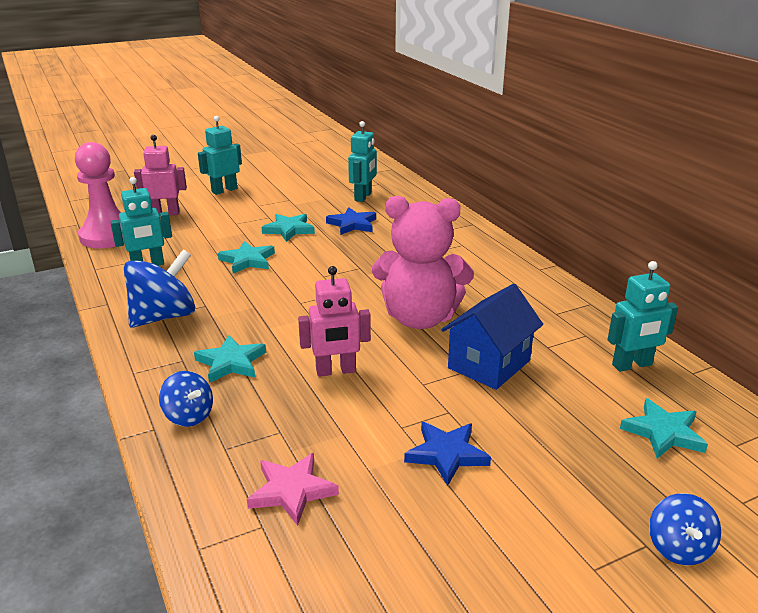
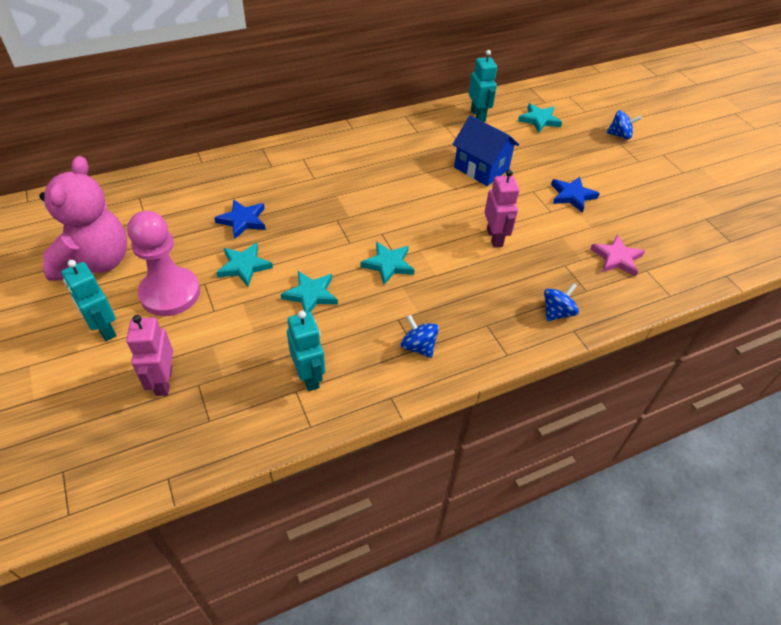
camera: 90 degrees left, 20 degrees up
(108, 236) = (220, 431): pink pawn -> pink pawn (170, 293)
(164, 317) = (418, 346): blue spinning top -> blue spinning top, size x0.56
(231, 362) = (488, 294): turquoise star -> turquoise star (388, 264)
(363, 197) = (173, 210): turquoise robot -> none
(420, 318) = (423, 192): pink teddy bear -> pink teddy bear (96, 263)

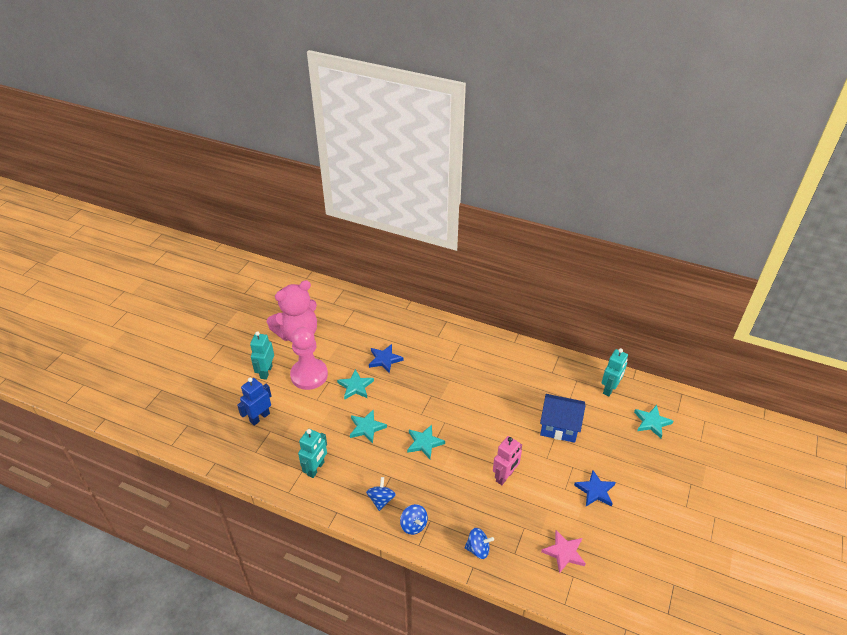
camera: 50 degrees right, 5 degrees down
(163, 381) = (259, 417): pink robot -> blue robot
(481, 168) = (559, 427): blue house -> blue house turned 75 degrees counterclockwise
(619, 135) = (700, 477): blue spinning top -> blue spinning top (413, 525)

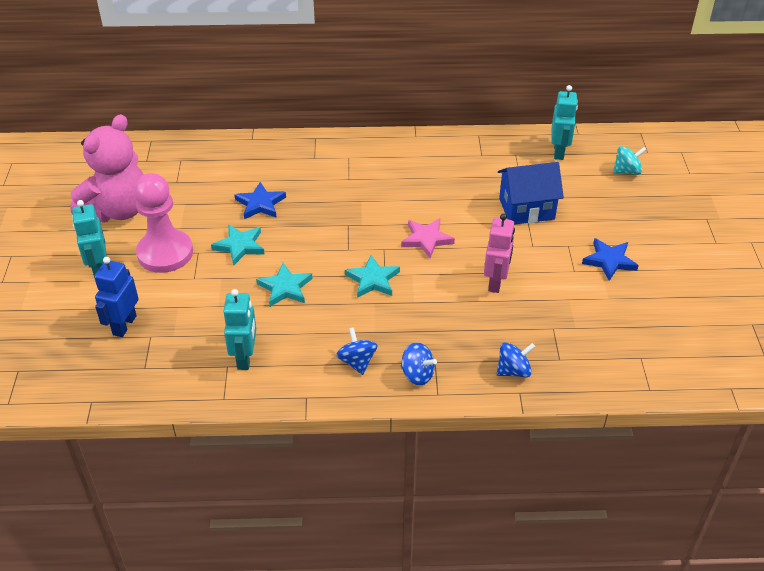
camera: 25 degrees left, 0 degrees up
(564, 552) = (615, 337): pink star -> pink star (426, 239)
(651, 422) = (626, 171): turquoise star -> turquoise spinning top

